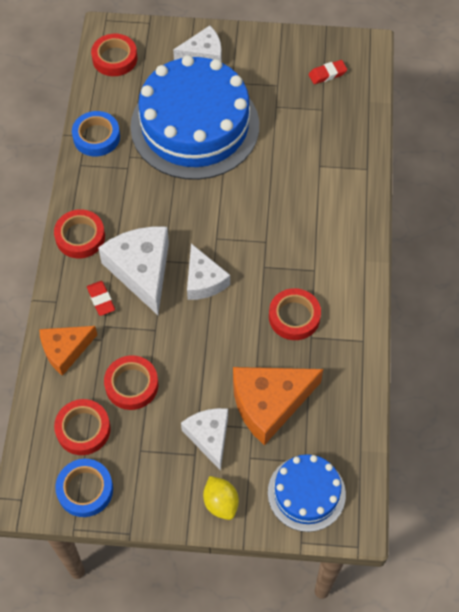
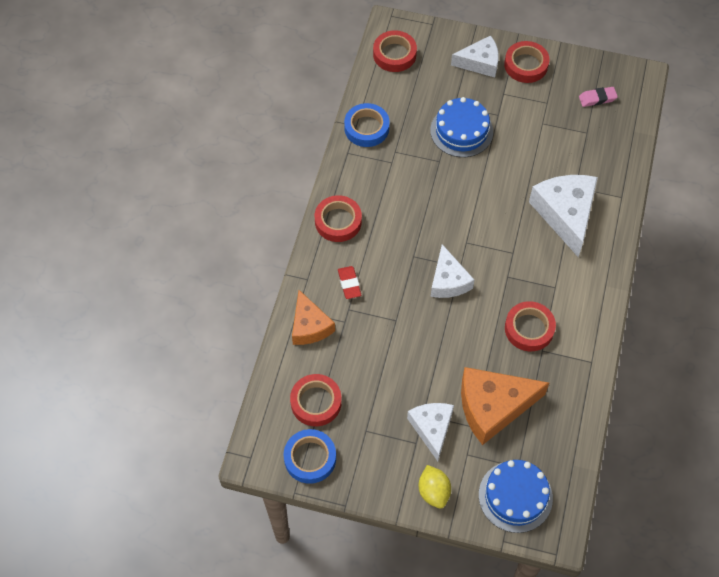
camera: 10 degrees right, 0 degrees up
(65, 350) = (309, 326): orange cheese -> orange cheese turned 90 degrees counterclockwise
(131, 385) = (366, 368): red tape -> red tape (526, 65)
(141, 270) = (391, 262): white cheese -> white cheese (565, 214)
(195, 126) = (461, 131): blue cake -> blue cake, size x0.51
(327, 74) = (597, 98): red eraser -> pink eraser

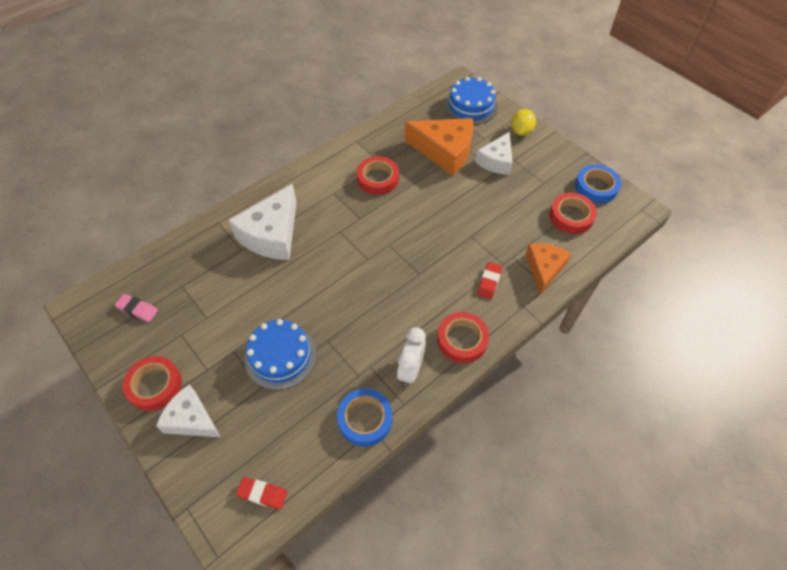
camera: 145 degrees left, 5 degrees down
(360, 177) = (410, 369): none -> white clock
(394, 54) = (262, 494): red tape -> red eraser
(448, 281) = (407, 240): white cheese -> none

